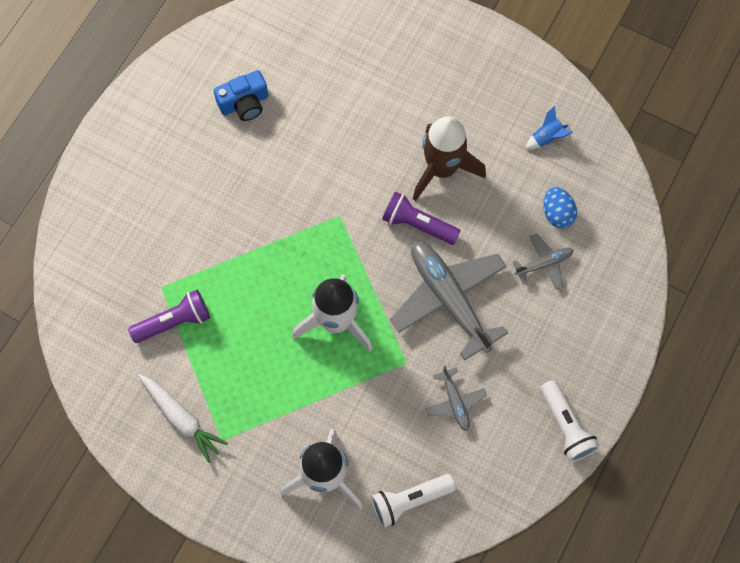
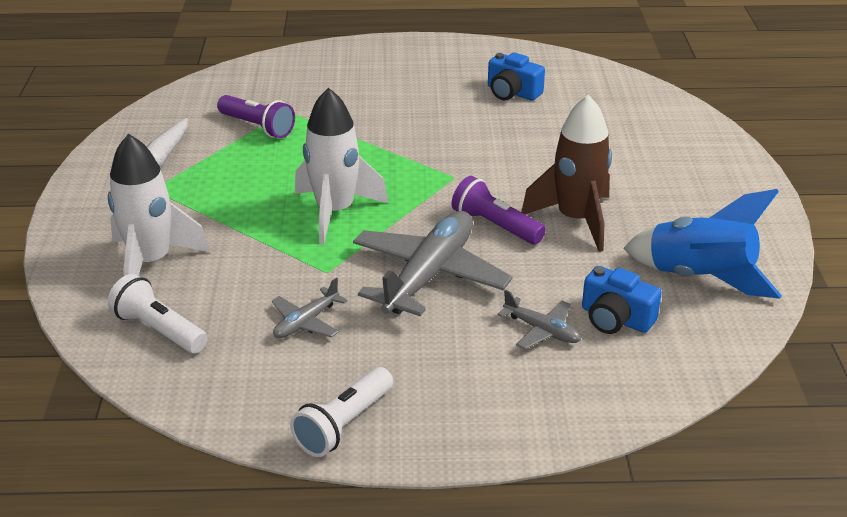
camera: 60 degrees right, 35 degrees down
(418, 224) = (495, 226): purple flashlight -> purple flashlight turned 45 degrees counterclockwise
(547, 137) = (699, 278): blue rocket -> blue rocket, size x2.32
(557, 213) = (615, 318): blue egg -> blue camera

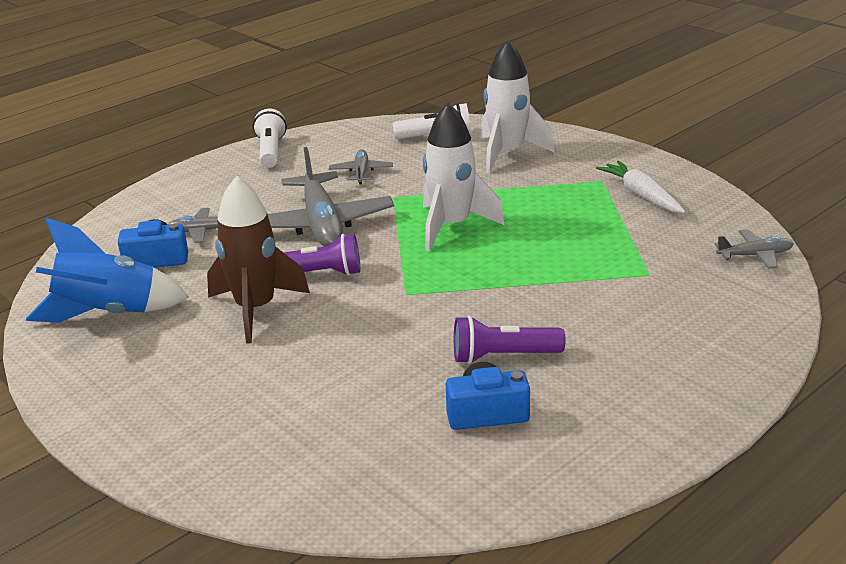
camera: 140 degrees right, 5 degrees down
(206, 89) = (755, 255): none -> grey plane
(257, 127) = (638, 250): purple flashlight -> purple flashlight (503, 356)

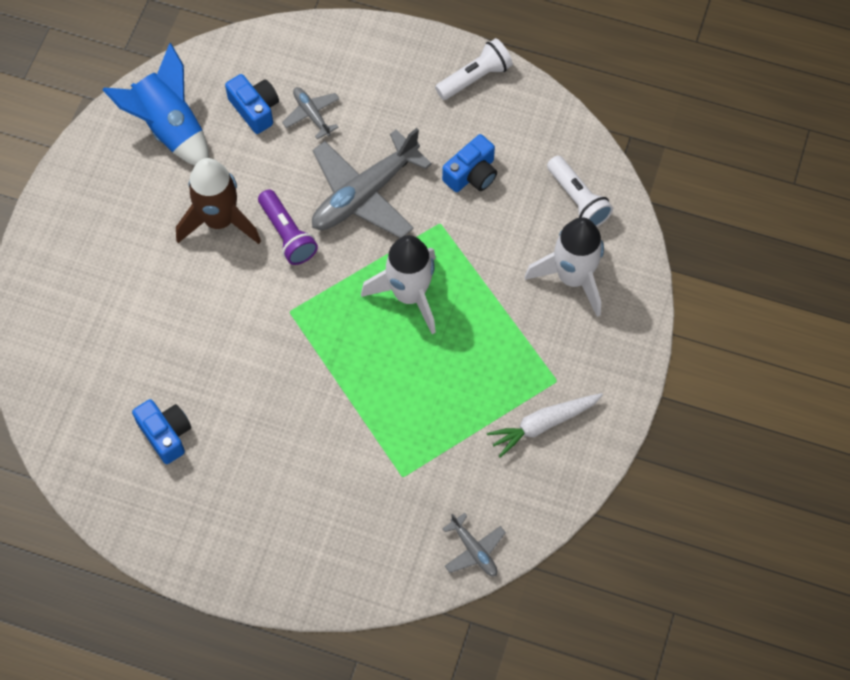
camera: 60 degrees right, 35 degrees up
(361, 172) = (471, 174): grey plane -> blue camera
(503, 356) = (236, 416): purple flashlight -> none
(641, 195) = (543, 424): white carrot -> white carrot turned 150 degrees counterclockwise

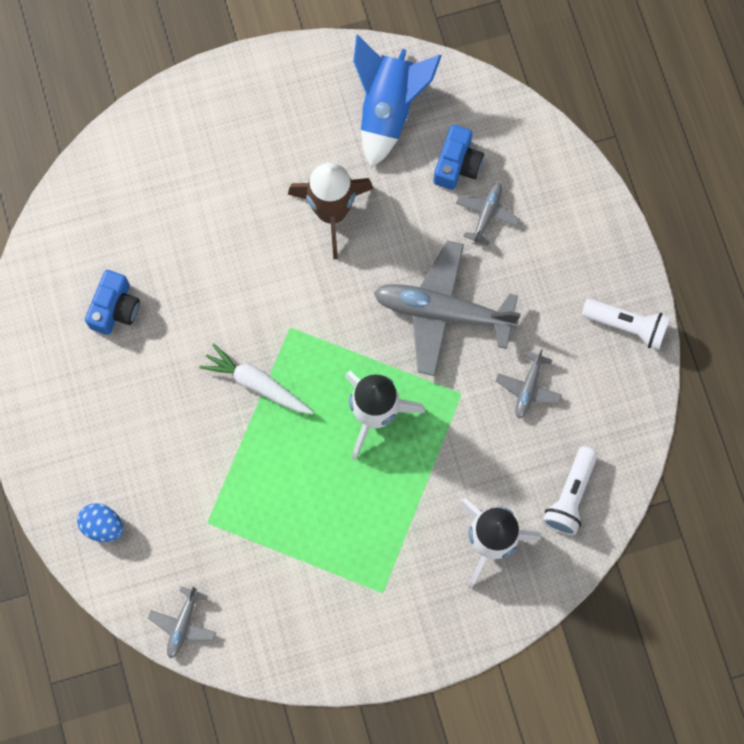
camera: 55 degrees right, 10 degrees up
(287, 234) = (359, 276): purple flashlight -> none
(343, 561) = (103, 525): none -> blue egg
(471, 174) = (528, 388): blue camera -> grey plane
(543, 424) = (334, 607): white carrot -> white carrot (257, 384)

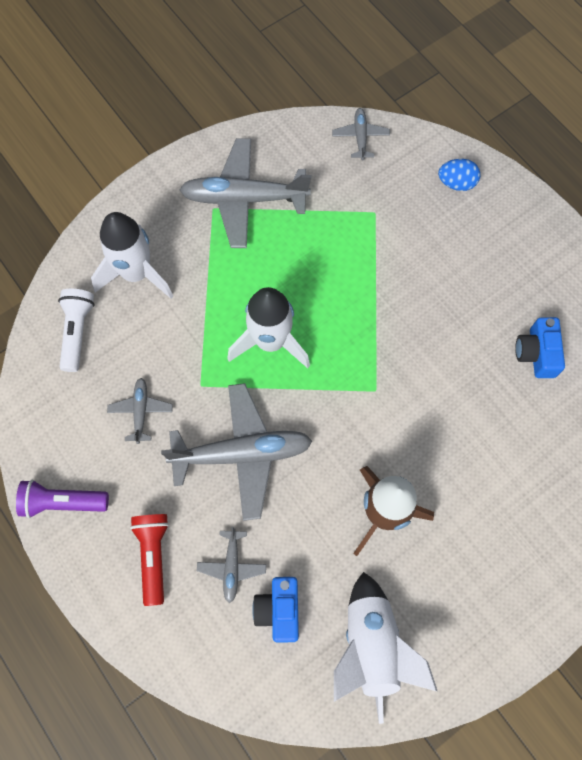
camera: 160 degrees right, 5 degrees down
(257, 384) = (383, 332): white carrot -> none
(344, 591) = (244, 199): none -> grey plane
(388, 109) = (371, 646): blue rocket -> white rocket
(555, 248) = (153, 556): none -> red flashlight
(627, 325) = (63, 502): white flashlight -> purple flashlight

